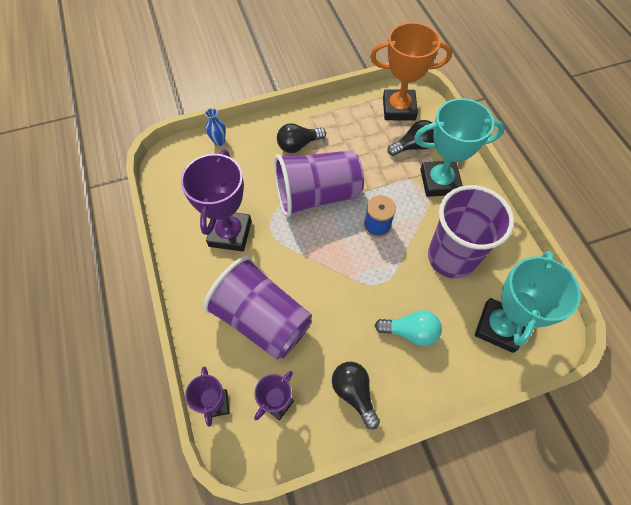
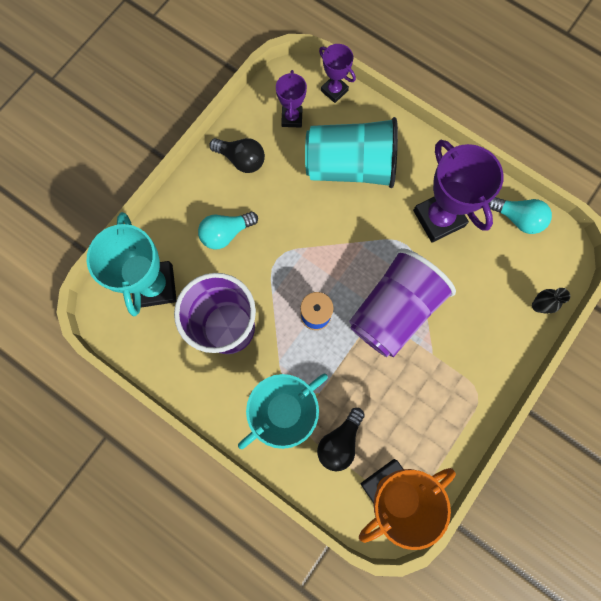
camera: 145 degrees right, 15 degrees up
(176, 198) = (517, 218): none -> turquoise light bulb
(219, 141) = (538, 306): blue vase -> black vase
(262, 319) = (350, 167): purple cup -> turquoise cup
(298, 145) = (457, 358): black light bulb -> none

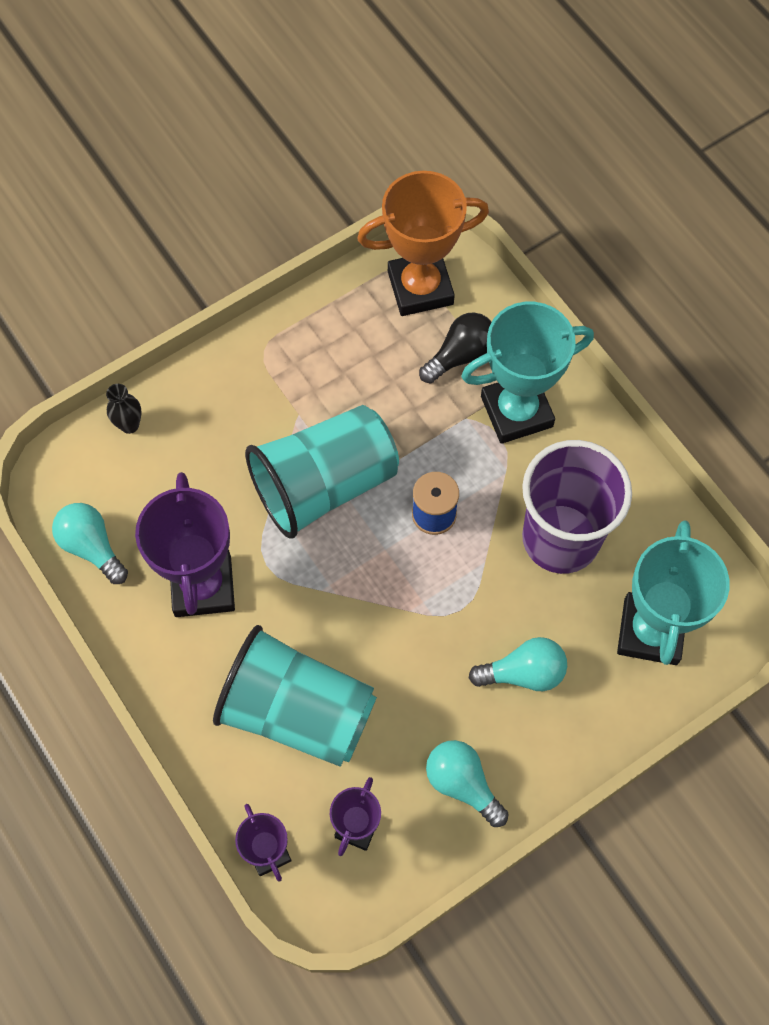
camera: 160 degrees left, 10 degrees down
(241, 160) = (462, 784): black light bulb -> turquoise light bulb
(394, 310) = (324, 484): purple cup -> turquoise cup

